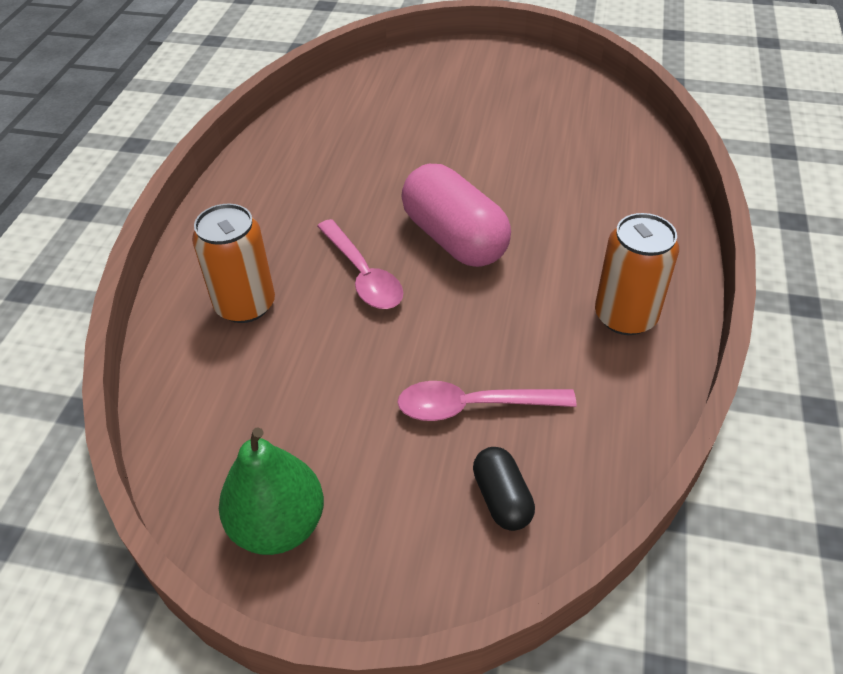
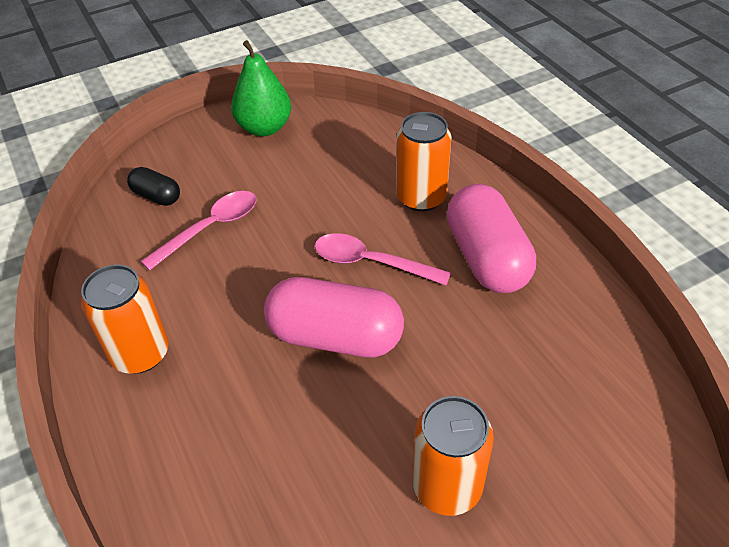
camera: 140 degrees right, 0 degrees up
(274, 224) = (487, 258): none -> pink capsule
(473, 133) = (447, 486): none -> orange can

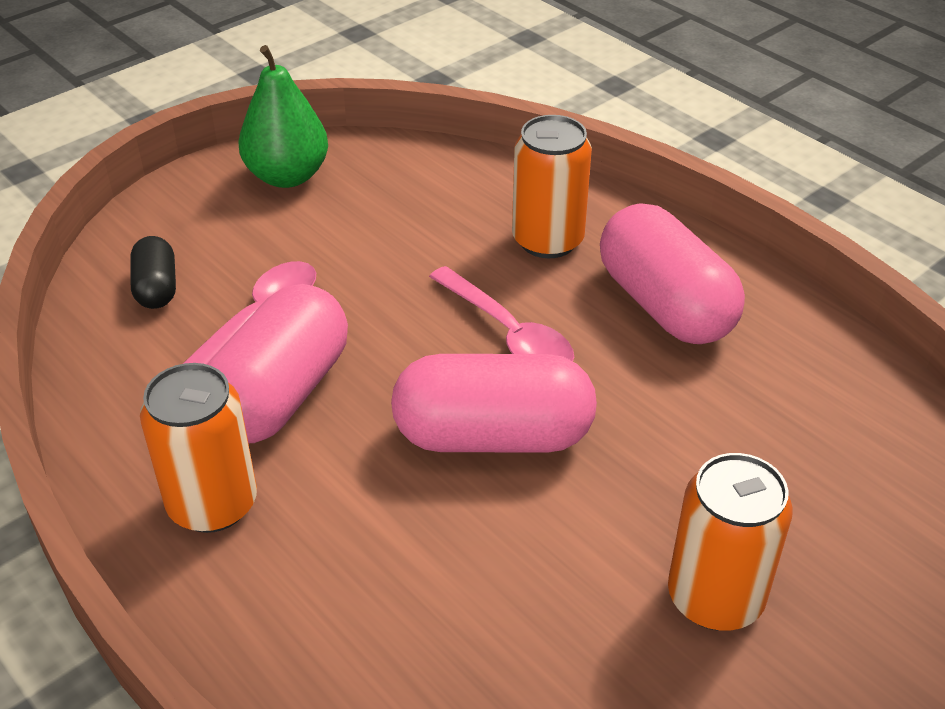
camera: 15 degrees left, 5 degrees down
(157, 196) = (157, 288): black capsule -> black capsule turned 60 degrees clockwise
(207, 283) = (280, 395): none -> pink capsule
(371, 263) = (508, 333): pink spoon -> pink spoon turned 135 degrees counterclockwise

